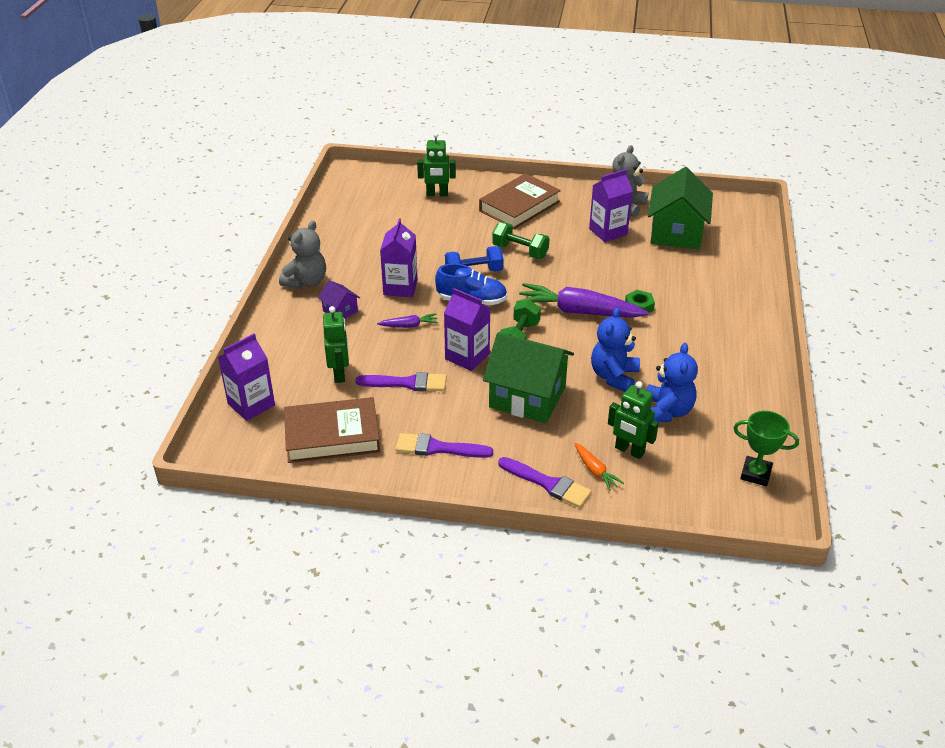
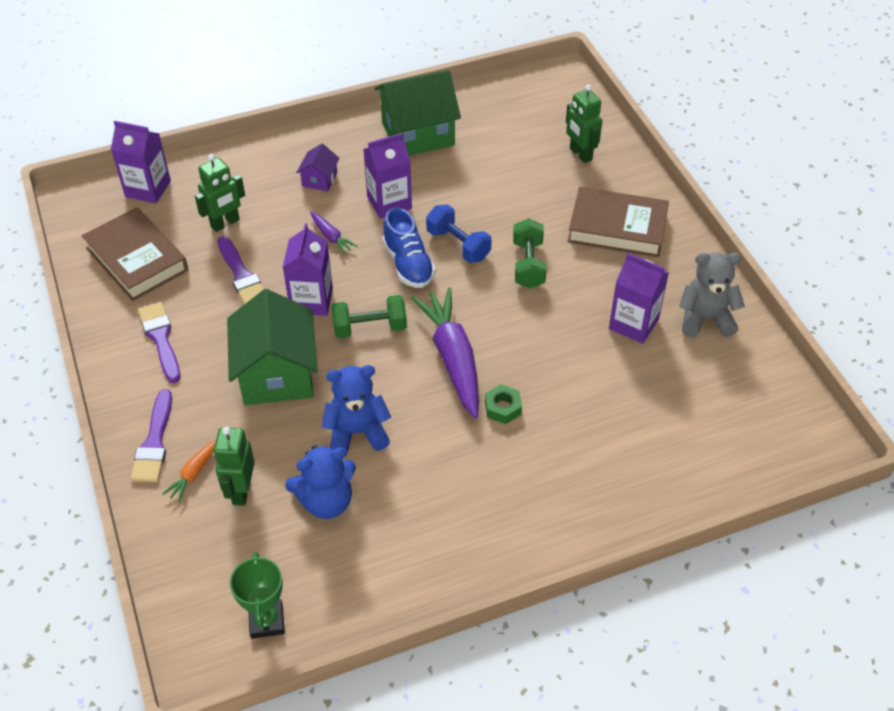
camera: 60 degrees right, 10 degrees up
(306, 282) = (348, 136): grey teddy bear -> none
(676, 233) = (688, 389): green house -> green house (418, 134)

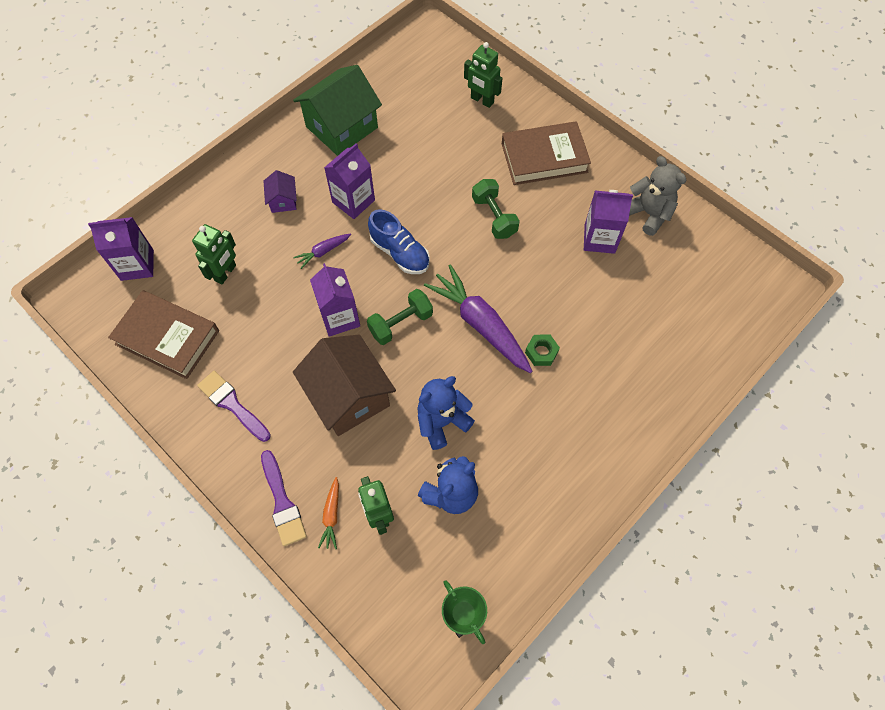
camera: 25 degrees left, 15 degrees up
(241, 275) = (268, 317): purple brush -> none
(277, 374) = (349, 396): green house -> brown house
(331, 237) = (323, 252): purple carrot -> purple carrot turned 120 degrees clockwise
(458, 245) = (430, 220): blue dumbbell -> none
(705, 319) = (648, 213): grey teddy bear -> grey teddy bear turned 75 degrees clockwise

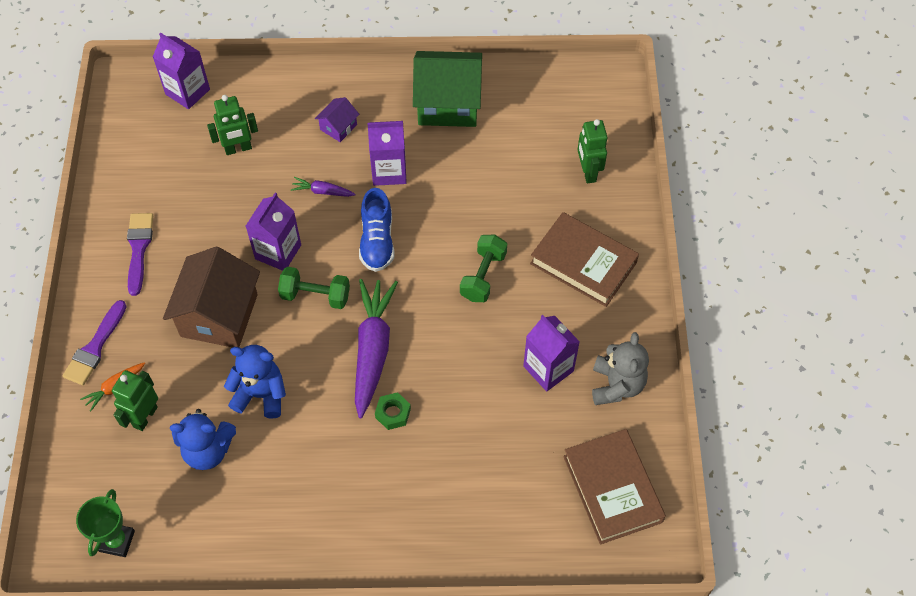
camera: 45 degrees right, 5 degrees down
(167, 337) = (150, 162): brown book -> brown book (612, 489)

